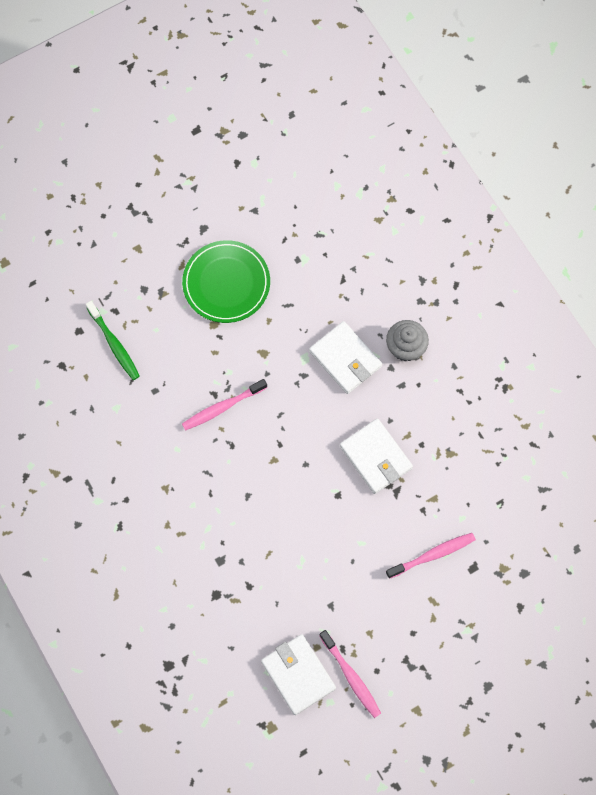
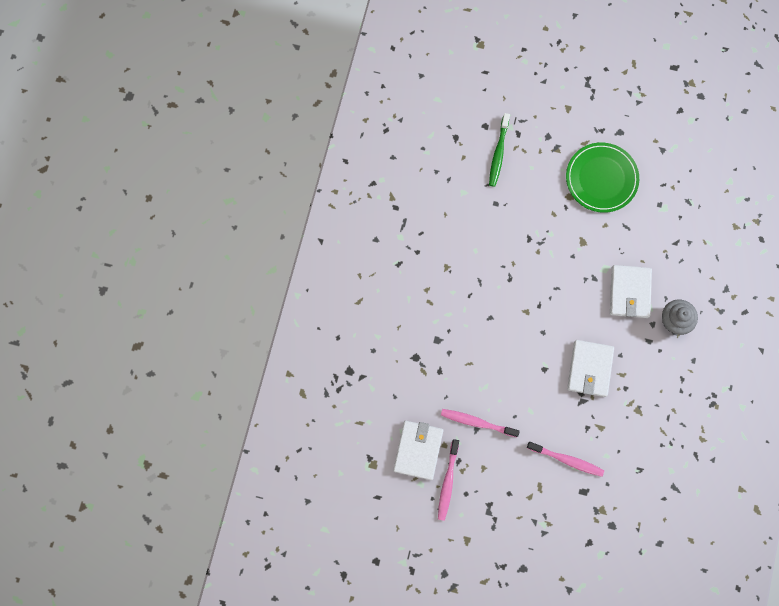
camera: 45 degrees right, 5 degrees up
(222, 407) = (526, 251): pink toothbrush -> pink toothbrush (477, 422)

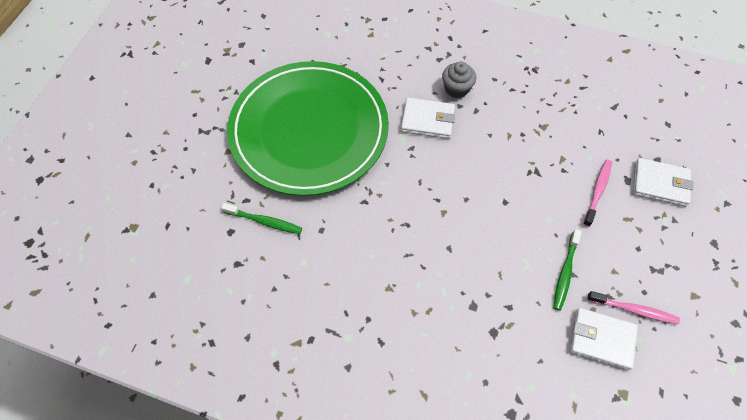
camera: 85 degrees left, 15 degrees down
(477, 422) = (565, 273): pink toothbrush -> green toothbrush
(589, 369) = (504, 161): white wallet -> white wallet (660, 184)
(601, 178) = (309, 130): green plate -> green plate, size x2.15

